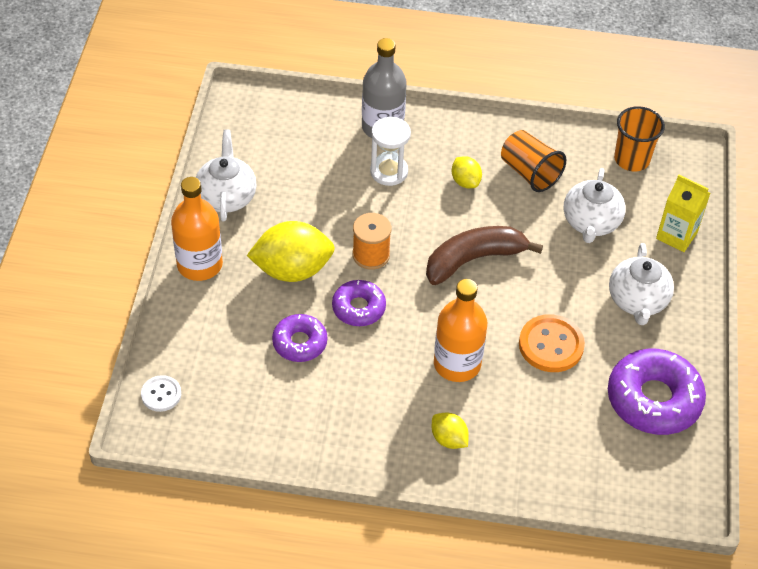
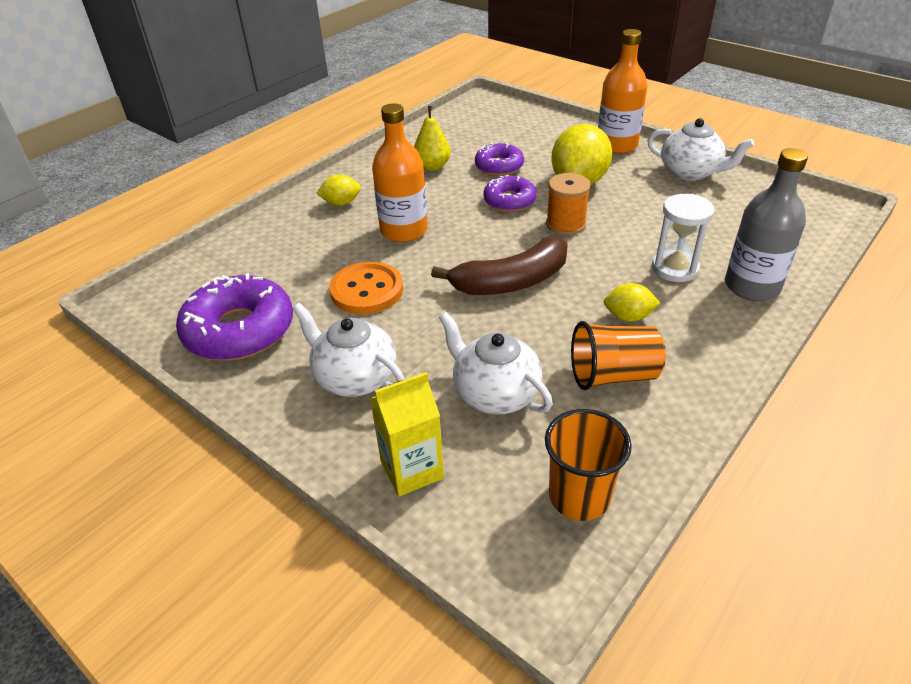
camera: 125 degrees right, 10 degrees down
(161, 394) = (504, 109): white button -> none
(333, 399) = (432, 166): none -> yellow pear
(473, 260) = (511, 281): brown banana -> brown banana turned 60 degrees clockwise

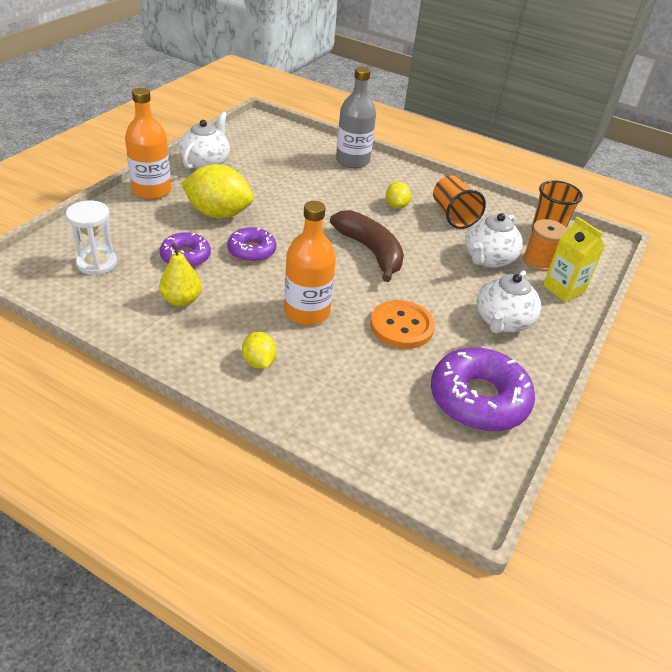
camera: 105 degrees left, 0 degrees up
(565, 224) = (287, 224): orange spool -> orange spool (539, 261)
(675, 268) = (339, 184): white hourglass -> white hourglass (97, 263)

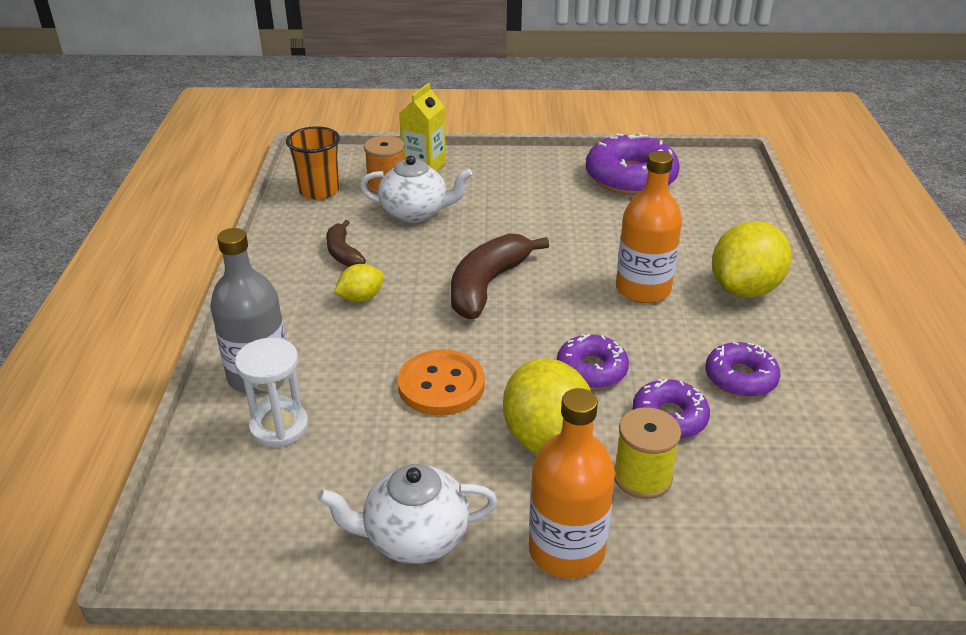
camera: 115 degrees left, 5 degrees down
(97, 263) = (782, 489): white hourglass -> white hourglass (279, 427)
(161, 228) = (642, 477): none -> yellow spool
(181, 300) = (740, 378): yellow pear -> purple donut
(259, 362) = (745, 289): yellow lemon -> yellow lemon, size x1.95
(401, 326) = (591, 232): orange button -> orange button (441, 385)
(453, 215) = (343, 253): orange cup -> brown banana
(502, 321) = (515, 186): white teapot -> none

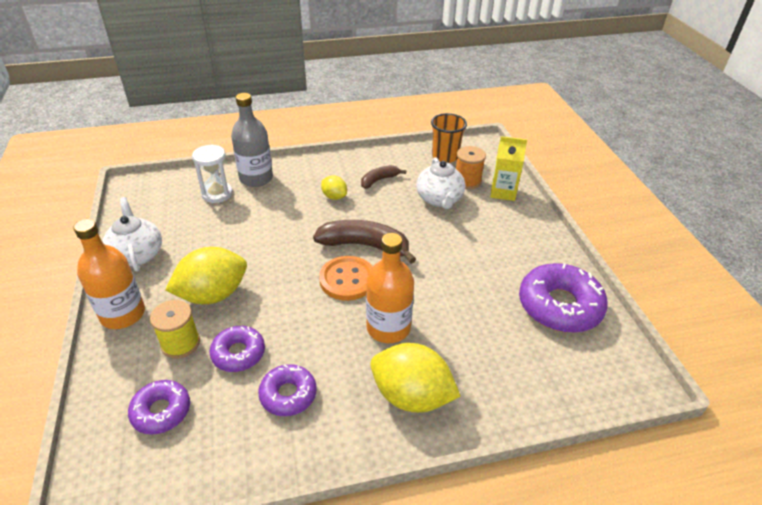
camera: 75 degrees right, 5 degrees up
(441, 385) = (258, 243): orange button -> orange button (347, 280)
(591, 370) = (283, 308): purple donut -> purple donut (161, 411)

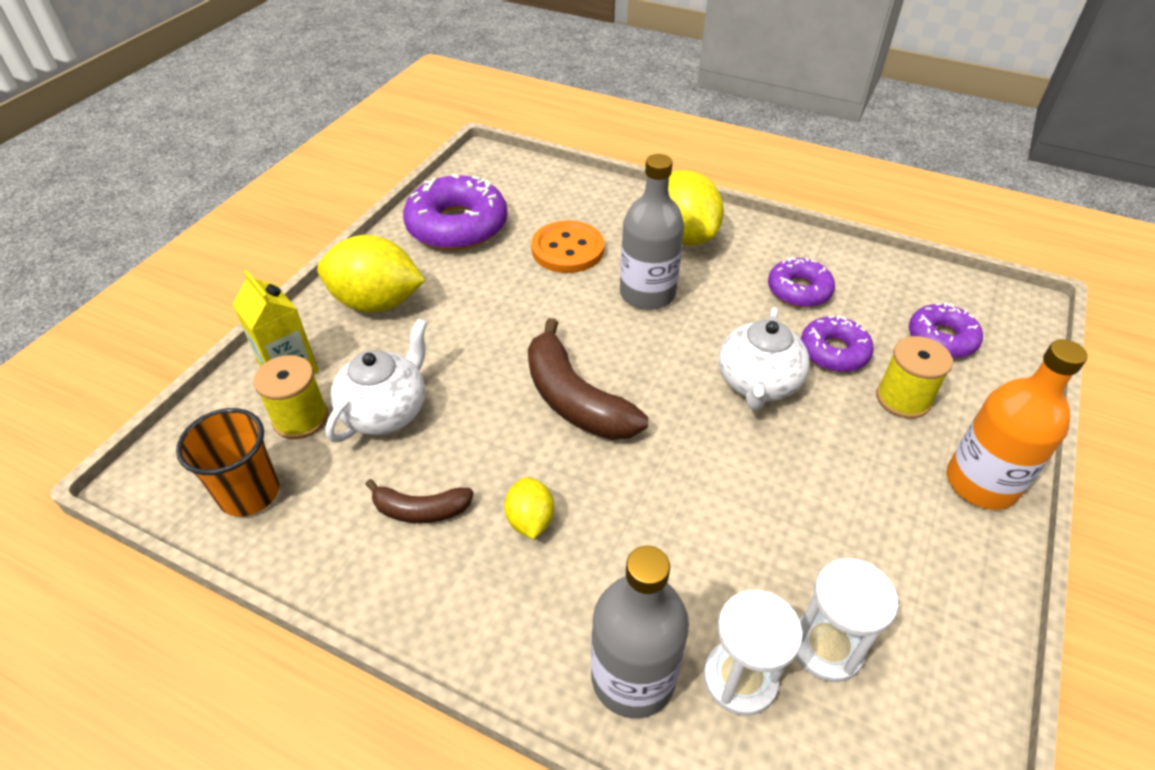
camera: 140 degrees left, 5 degrees up
(137, 255) = (947, 594): white teapot -> white teapot (758, 383)
(187, 215) = (826, 647): none -> white hourglass
(213, 294) = (837, 443): yellow lemon -> yellow lemon (377, 303)
(347, 280) = (642, 366): orange button -> orange button (567, 249)
(388, 328) = (647, 293): orange bottle -> grey bottle
(467, 181) = (300, 418): orange spool -> yellow spool

